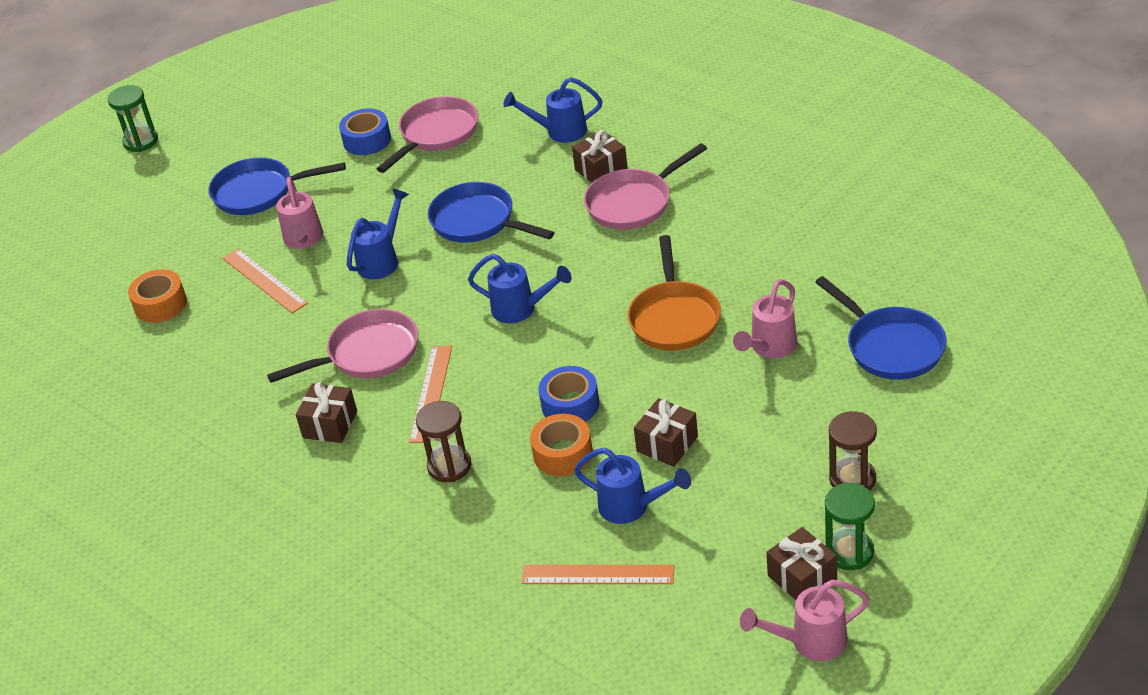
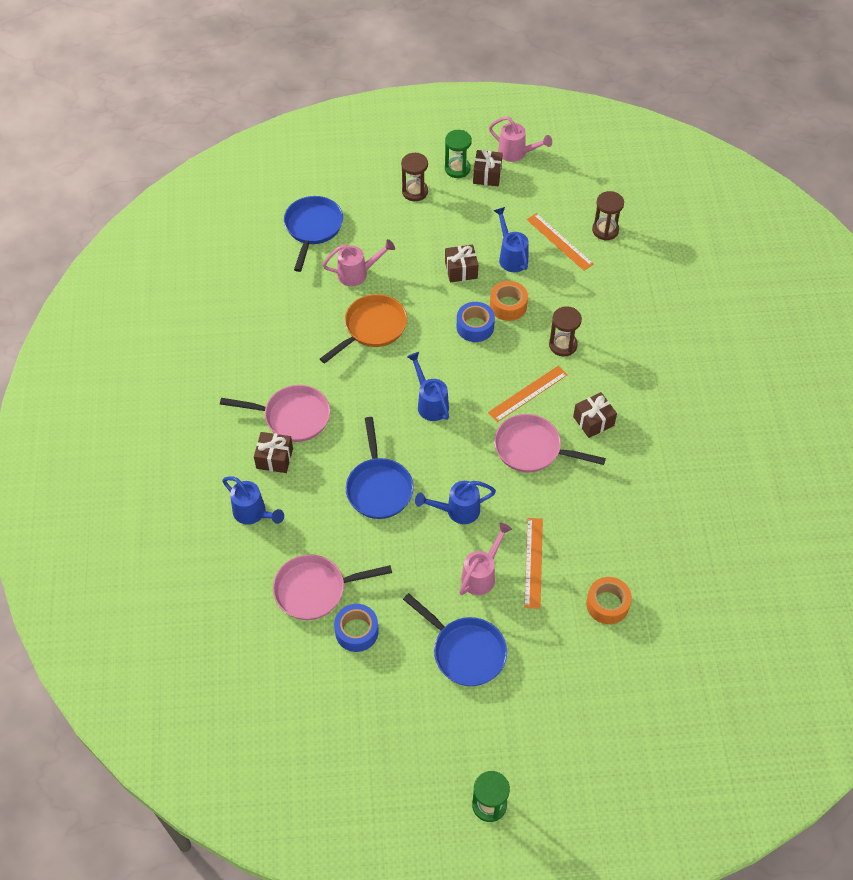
camera: 140 degrees left, 15 degrees up
(558, 640) = (605, 230): none -> brown hourglass

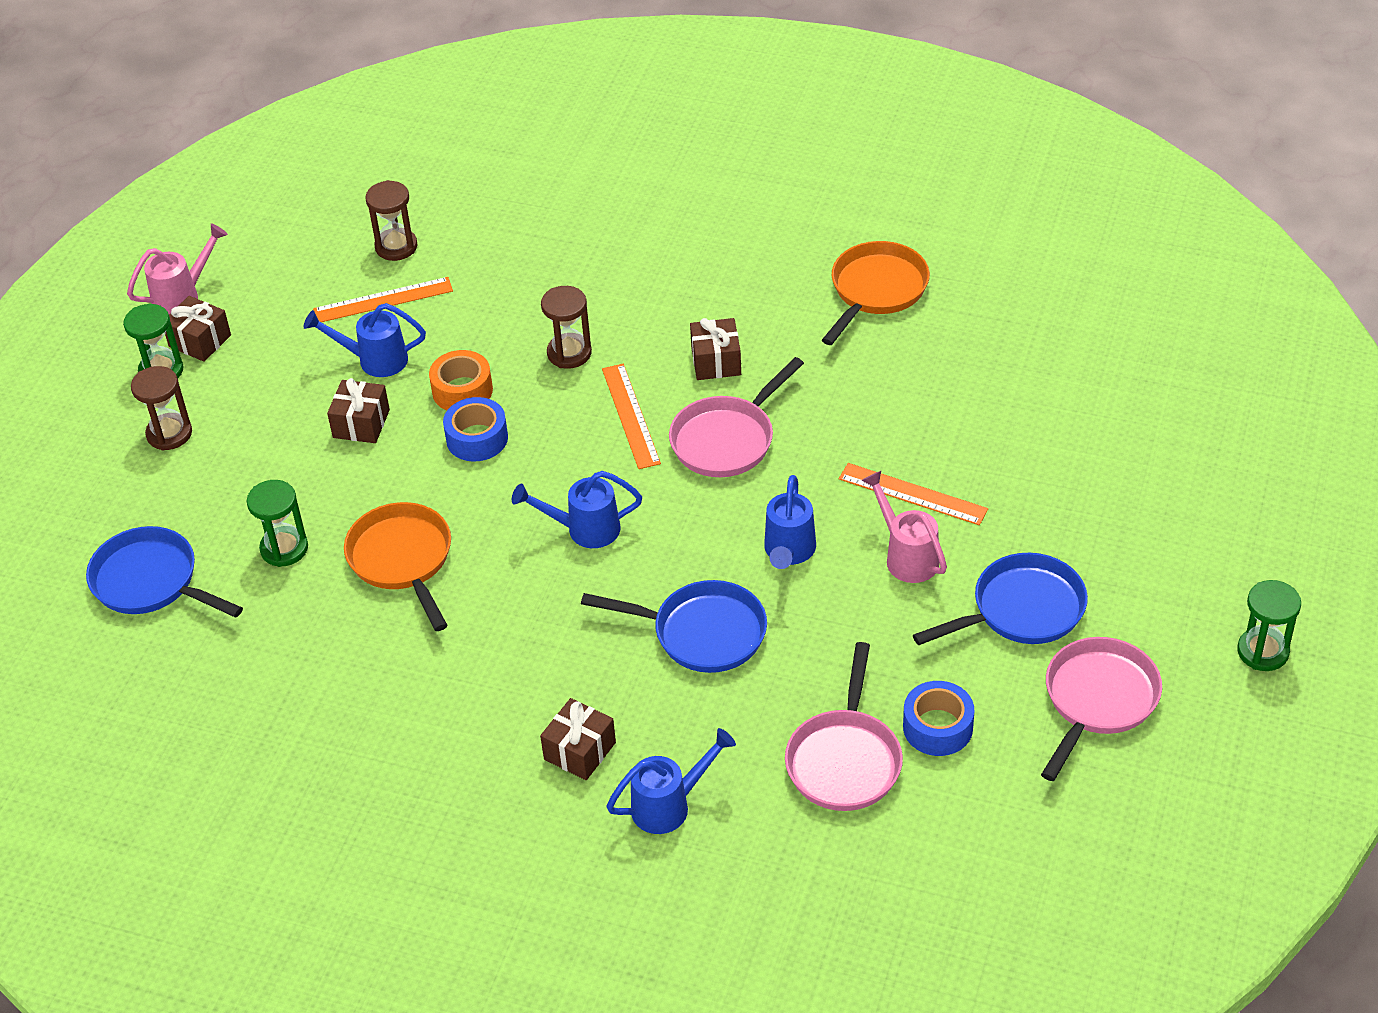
camera: 65 degrees left, 10 degrees down
(292, 417) = (513, 707): pink pan -> pink pan (1098, 700)
(358, 273) = (284, 549): pink watering can -> green hourglass
(607, 604) = (1011, 438): orange tape -> none
(700, 487) = (876, 290): none -> orange pan

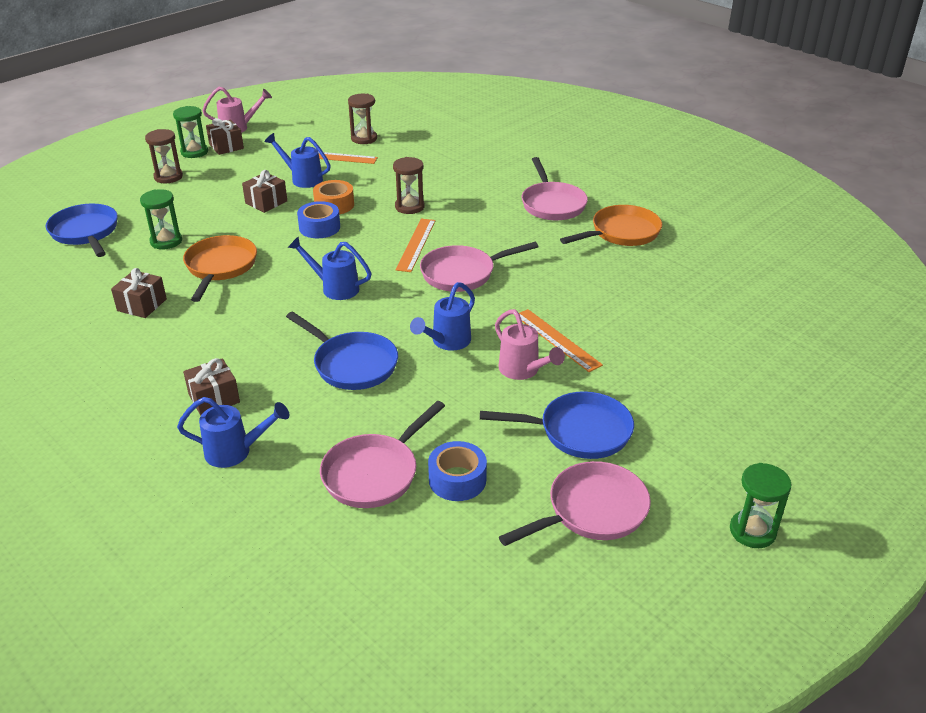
camera: 25 degrees right, 10 degrees down
(716, 361) = (491, 236): brown gift -> brown gift (142, 305)
(755, 274) = (552, 204): none -> pink pan
(906, 555) = (523, 371): pink watering can -> pink watering can turned 150 degrees clockwise

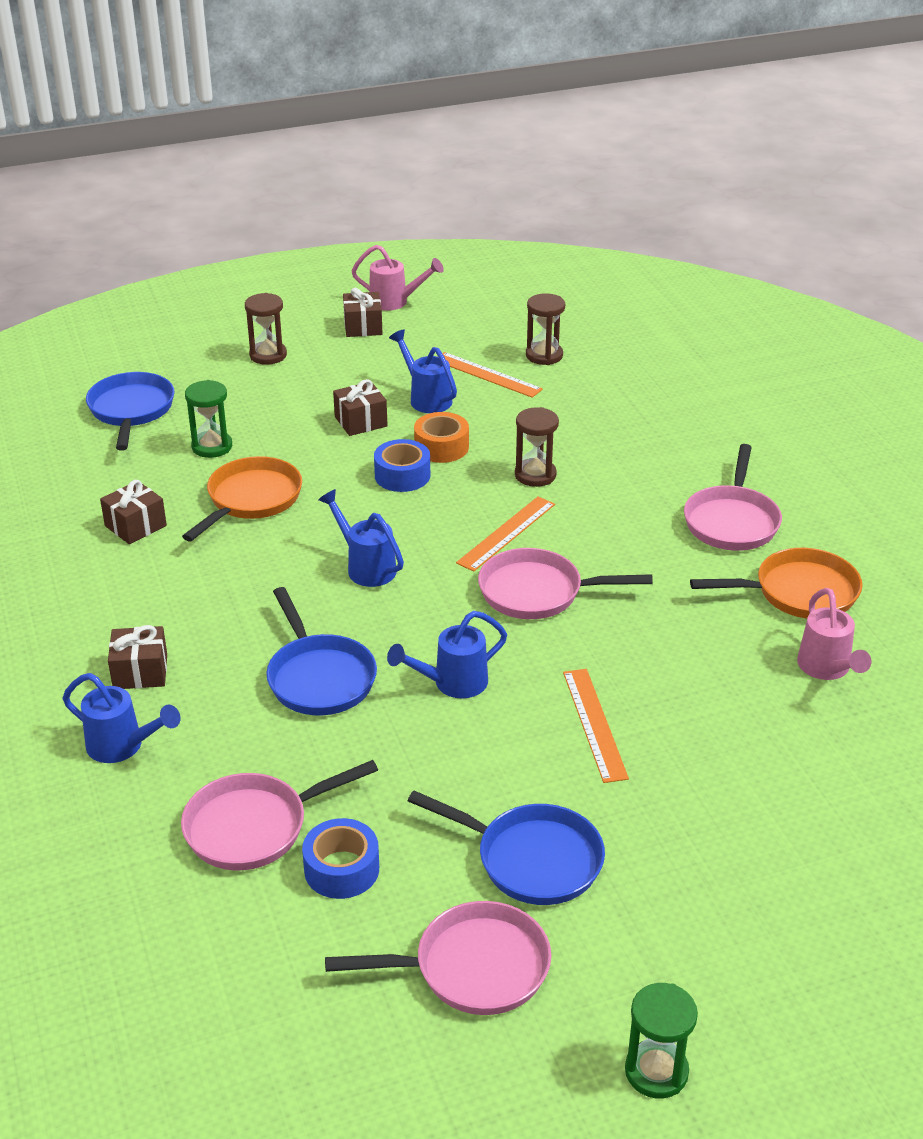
camera: 25 degrees right, 0 degrees up
(194, 152) = (320, 326): green hourglass -> none
(523, 371) = (520, 754): pink watering can -> pink watering can (827, 669)

